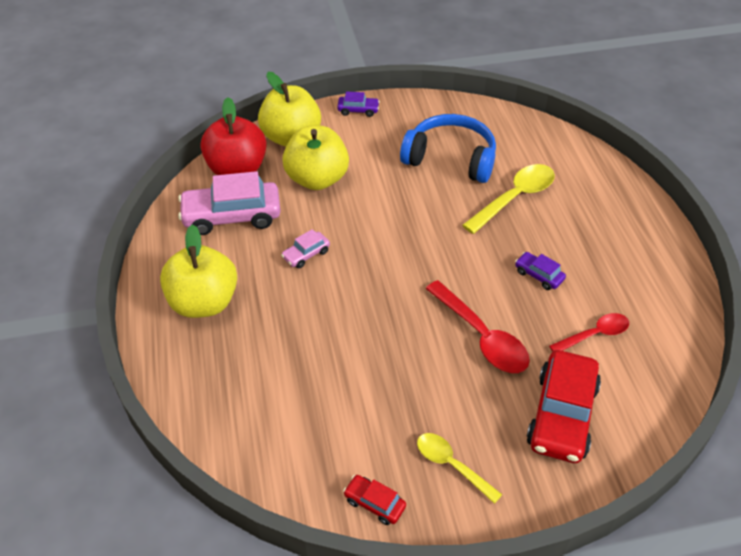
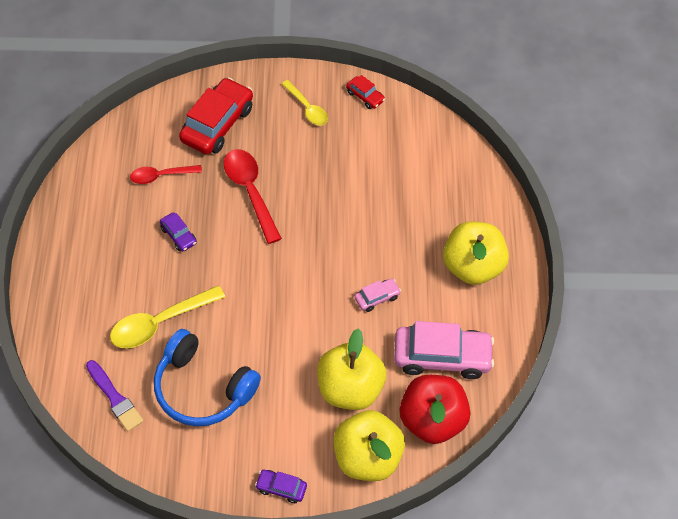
camera: 170 degrees left, 10 degrees up
(522, 141) = (115, 398): none -> purple brush

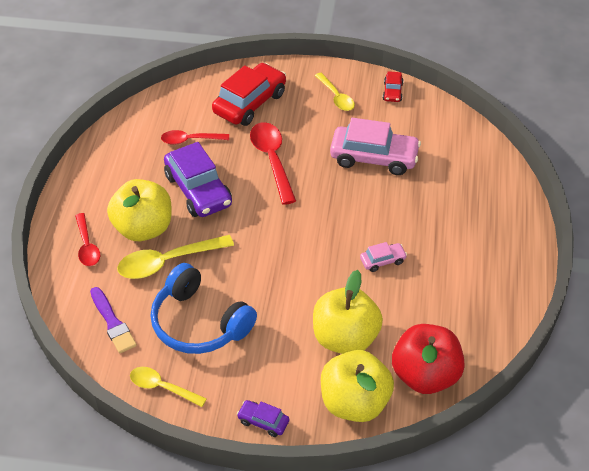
camera: 10 degrees right, 10 degrees down
(73, 313) = (87, 246): none -> red spoon
(176, 463) = (162, 387): none -> yellow spoon
(178, 235) = (198, 190): purple car -> purple car, size x2.11
(365, 96) = (392, 92): red car -> red car turned 45 degrees clockwise
(442, 357) = (442, 319): pink car -> pink car (374, 158)
(472, 266) = (481, 242): yellow apple -> yellow apple (143, 228)

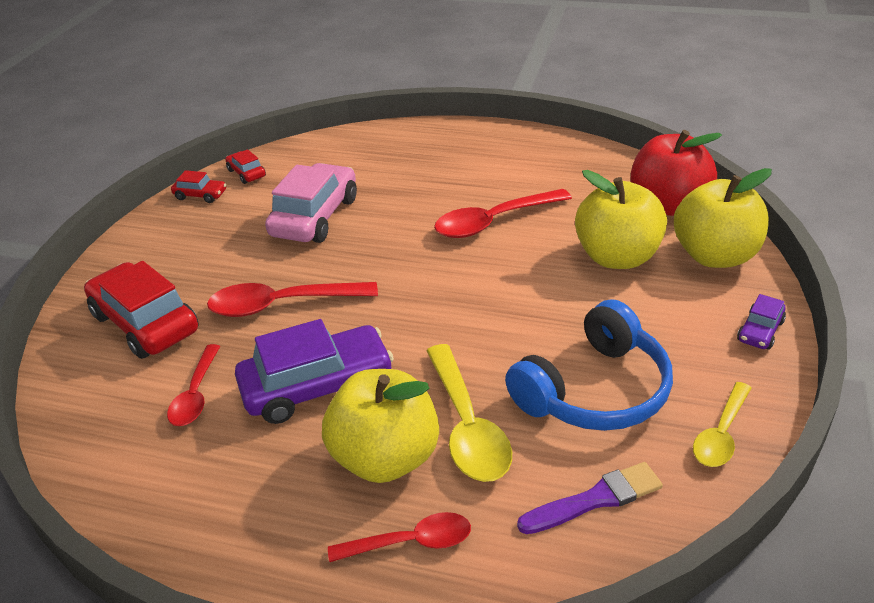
camera: 80 degrees left, 10 degrees down
(336, 97) = (183, 240): yellow spoon -> none
(382, 261) = (494, 222): pink car -> red spoon
(427, 109) = (246, 173): none -> red car

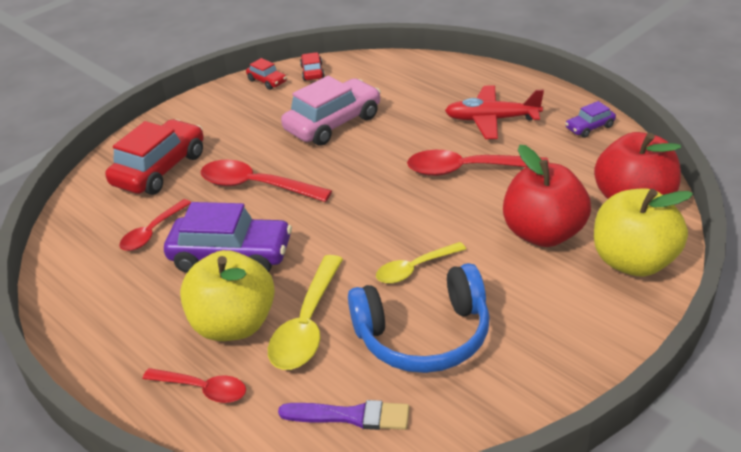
camera: 30 degrees right, 0 degrees up
(145, 323) = (160, 169): red car -> red car turned 45 degrees clockwise
(476, 170) = (492, 120): none -> red plane
(617, 257) = (543, 233): yellow apple -> red apple
(721, 434) = (493, 410): yellow spoon -> yellow spoon (415, 269)
(760, 331) = (610, 341): purple car -> purple car (589, 127)

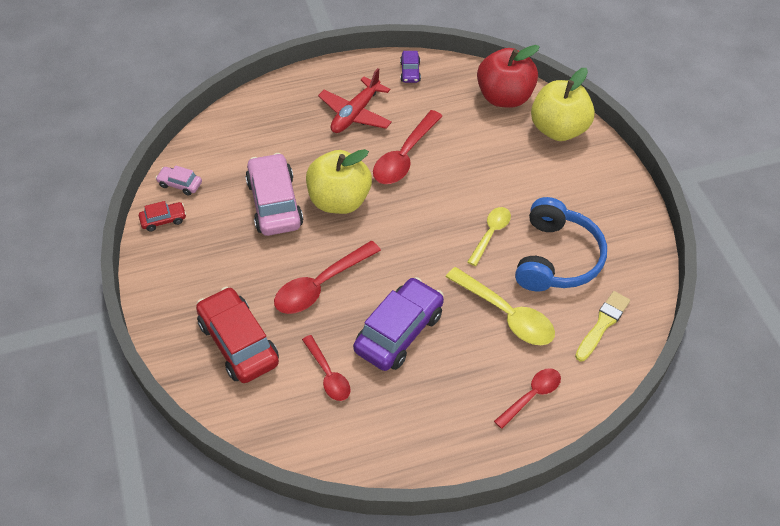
camera: 65 degrees left, 15 degrees up
(234, 324) = (478, 356): yellow apple -> yellow apple (339, 200)
(312, 72) = (180, 184): red car -> pink car
(351, 416) = (602, 324): purple brush -> yellow brush
(415, 269) = (490, 234): yellow spoon -> yellow spoon turned 150 degrees counterclockwise
(543, 233) = (503, 154): red apple -> none

